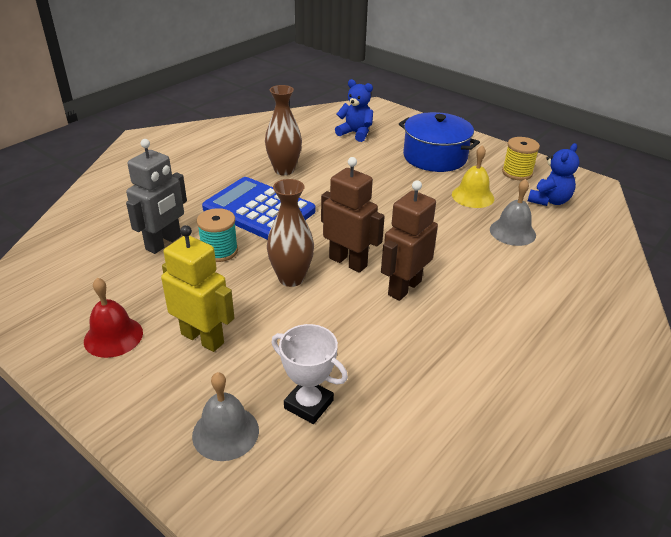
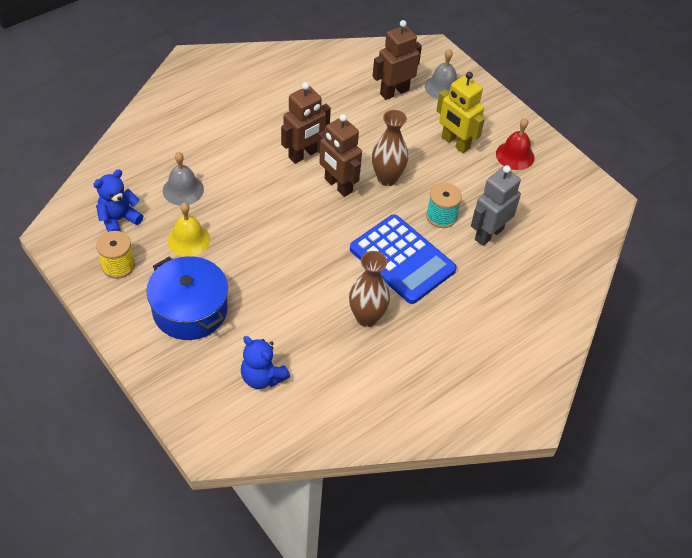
camera: 170 degrees left, 15 degrees up
(308, 404) = (394, 92): white trophy -> brown robot

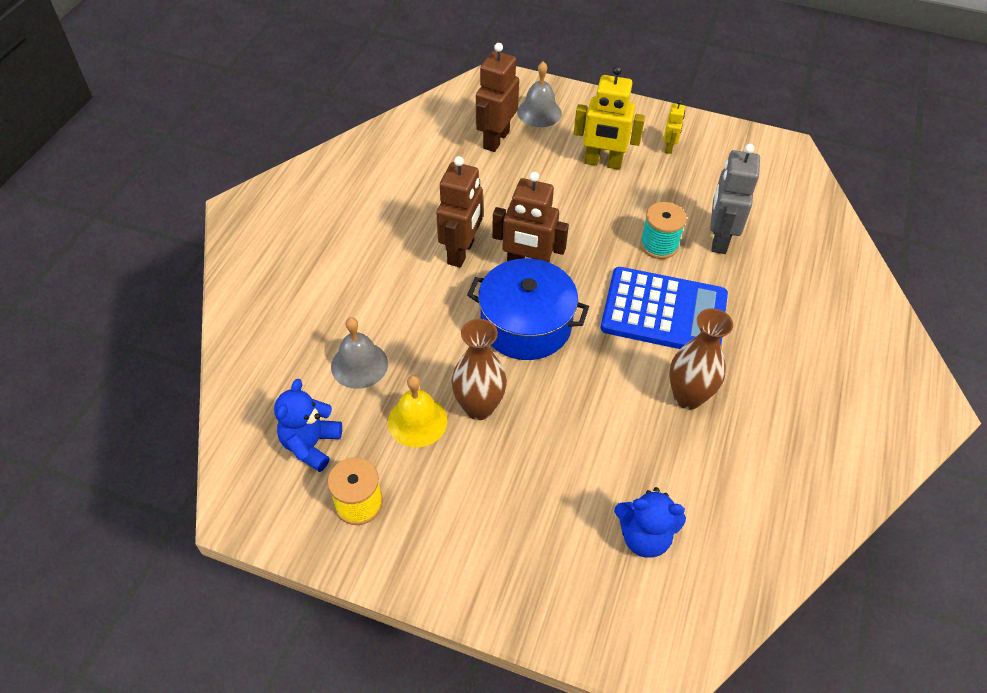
camera: 30 degrees left, 0 degrees up
(190, 310) = (493, 506): blue pot -> blue pot (526, 324)
(387, 178) = (570, 233): brown vase -> brown vase (479, 407)
(515, 155) = (669, 147): red bell -> yellow robot

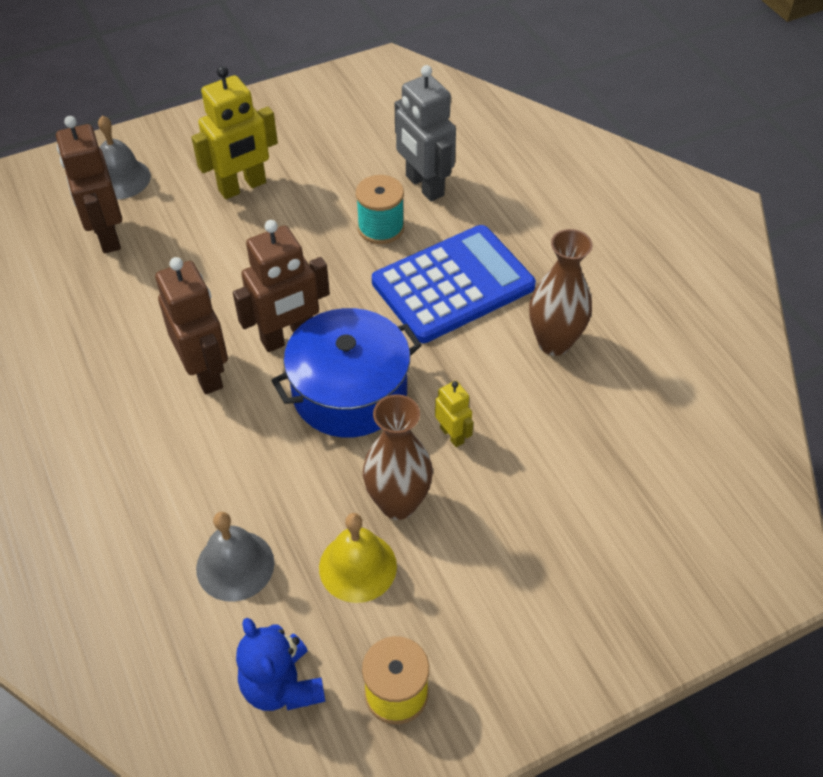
camera: 45 degrees left, 0 degrees up
(644, 536) = (654, 487): blue teddy bear -> none
(669, 147) = (287, 131): yellow robot -> yellow robot (452, 435)

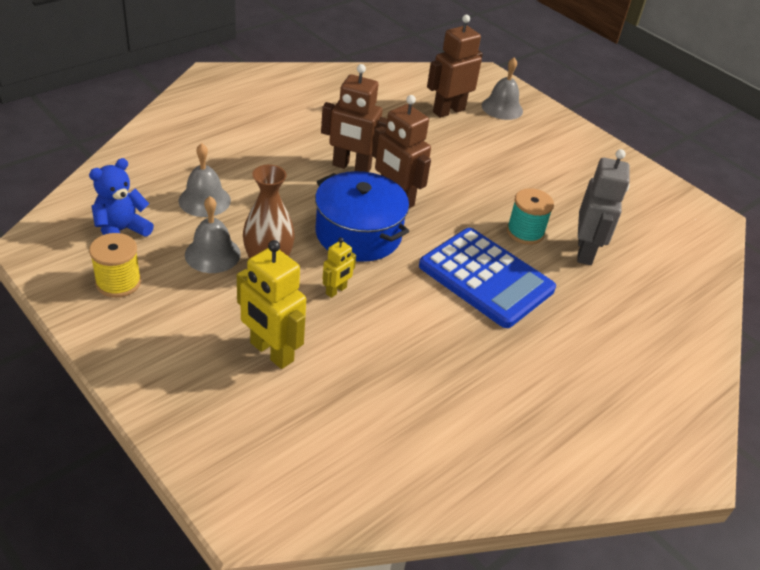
camera: 70 degrees right, 10 degrees down
(205, 372) = (351, 167): brown robot -> brown robot turned 60 degrees clockwise
(242, 187) = (526, 160): yellow robot -> yellow robot (271, 352)
(357, 566) = (212, 254): yellow bell -> grey bell
(424, 186) = (585, 251): grey robot -> grey robot turned 150 degrees clockwise
(554, 342) = (451, 344): brown vase -> none

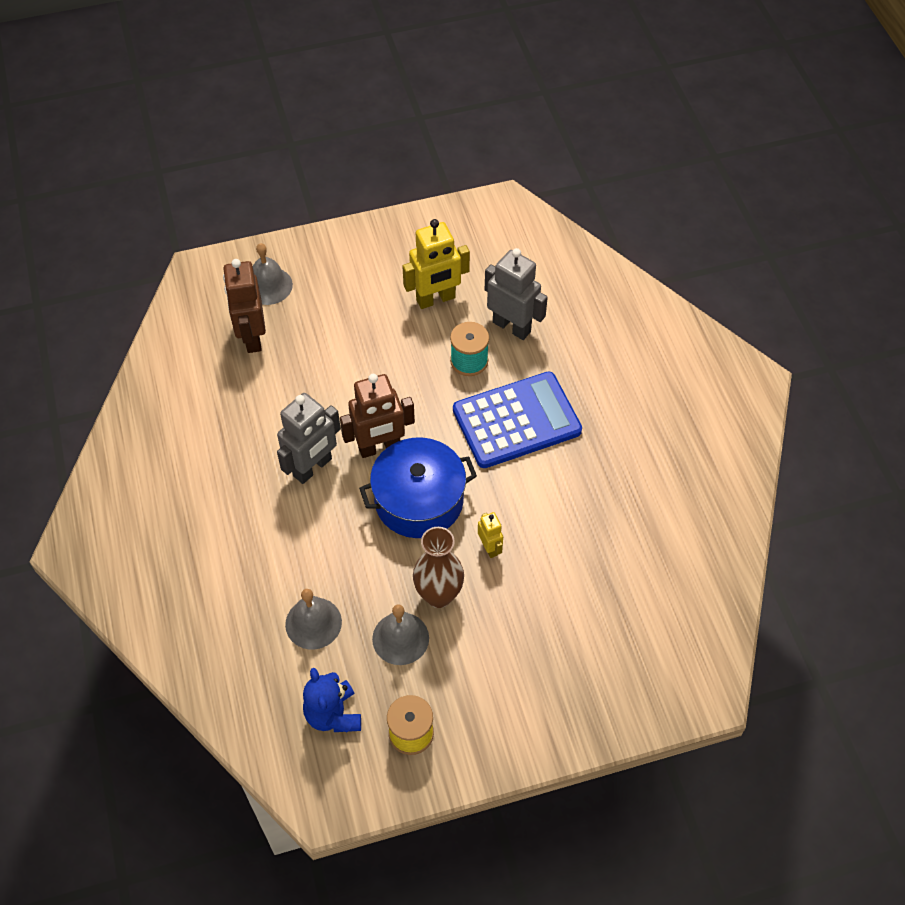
camera: 60 degrees left, 15 degrees up
(271, 352) = (547, 626): yellow robot -> yellow robot (436, 299)
(351, 167) = (313, 467): brown robot -> grey robot

